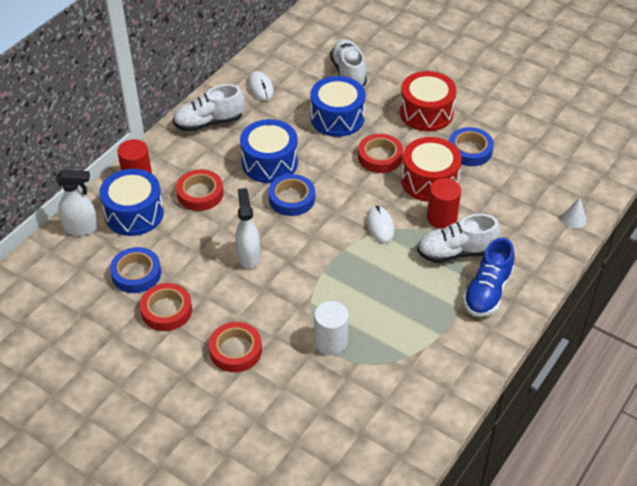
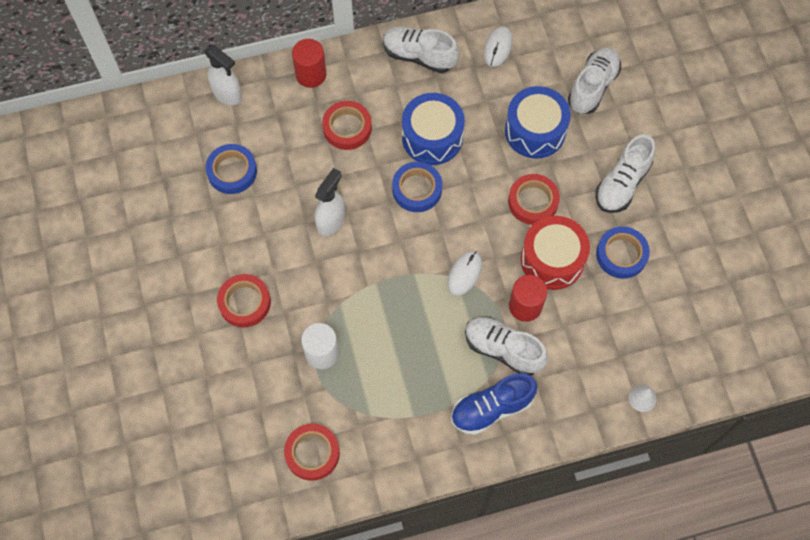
camera: 40 degrees right, 20 degrees up
(134, 213) = (278, 109): blue drum -> none
(166, 310) = (225, 224): red tape -> red tape (312, 453)
(426, 113) = (622, 184): red drum -> white shoe

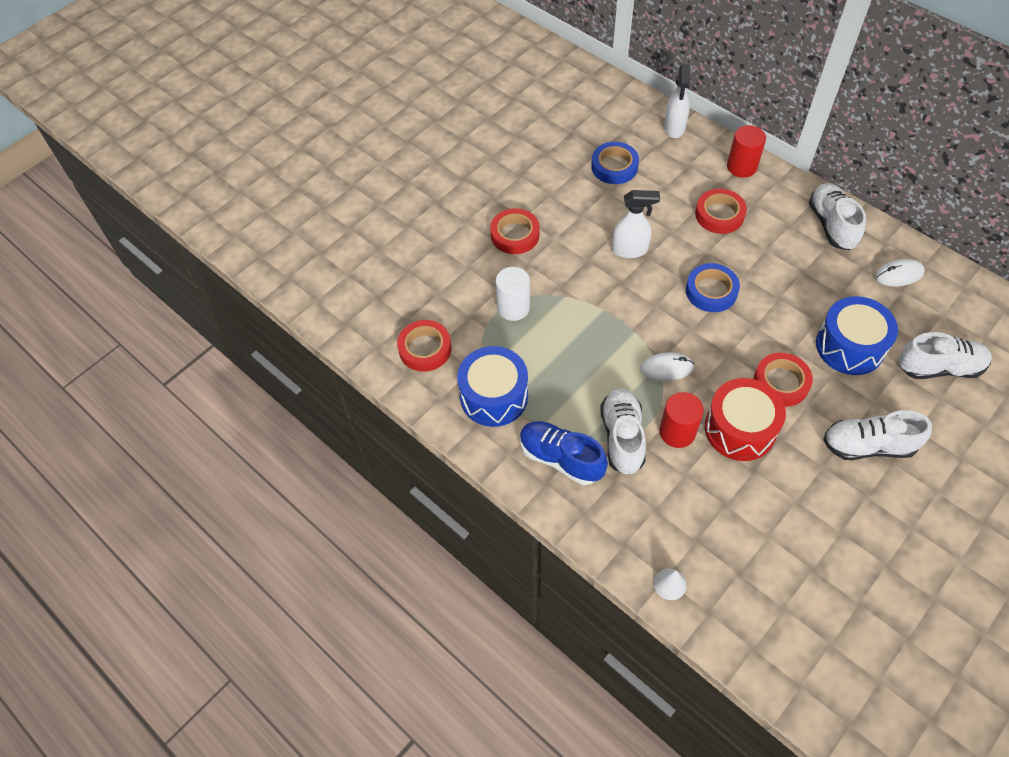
camera: 60 degrees right, 10 degrees down
(432, 137) = (768, 275): blue drum -> blue drum (494, 396)
(621, 254) = (797, 485): blue tape -> none

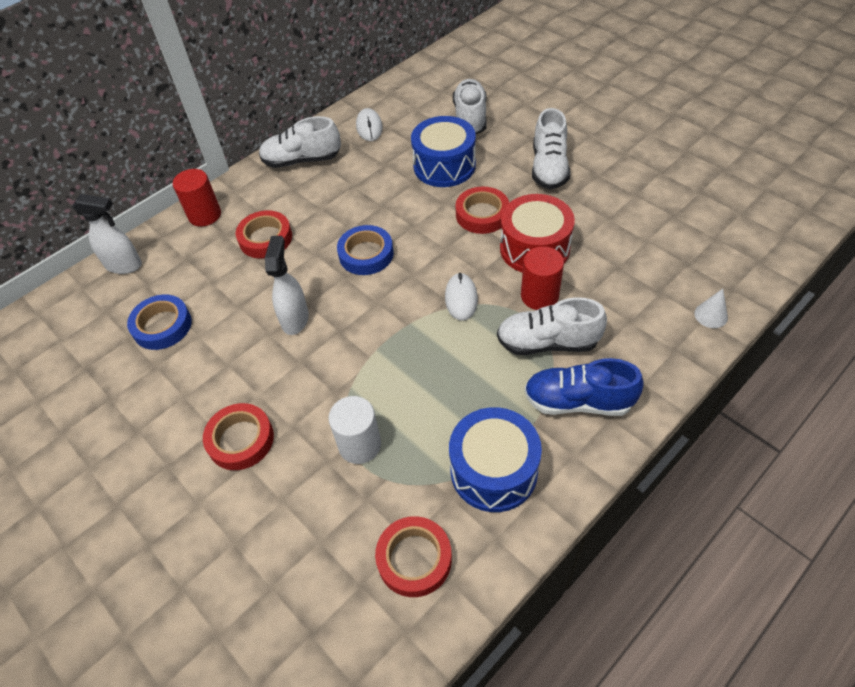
camera: 85 degrees left, 5 degrees down
(561, 458) = (578, 401): blue shoe -> blue shoe turned 60 degrees clockwise

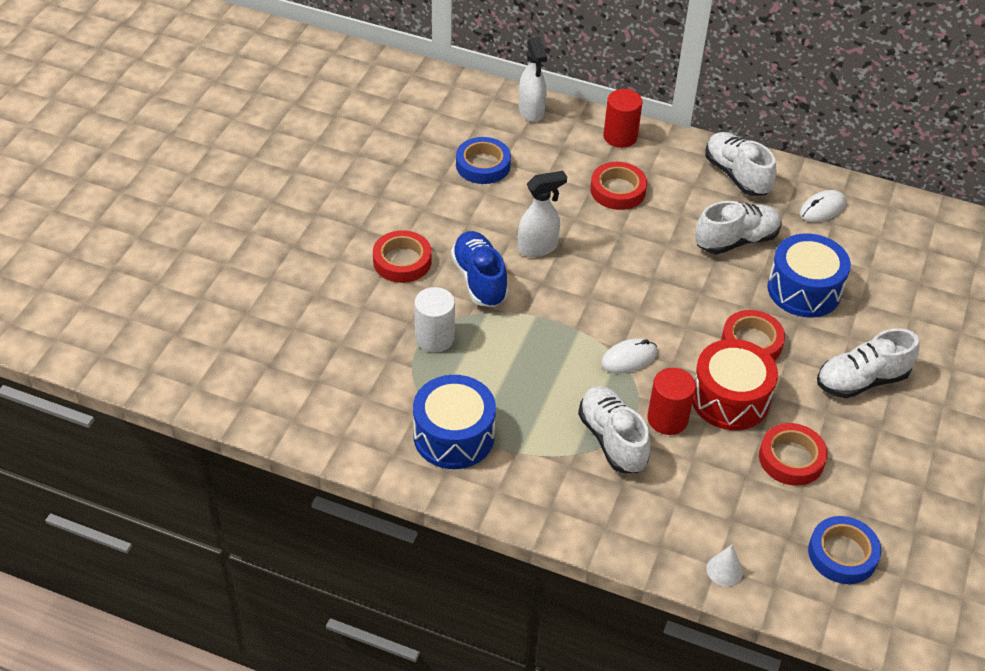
camera: 60 degrees right, 5 degrees down
(366, 254) = (642, 269): blue tape -> blue tape (842, 554)
(414, 559) = (352, 407): red tape -> red tape (791, 458)
(470, 118) = (897, 288): white shoe -> white shoe (736, 240)
(578, 401) = (556, 479): blue shoe -> blue shoe (479, 280)

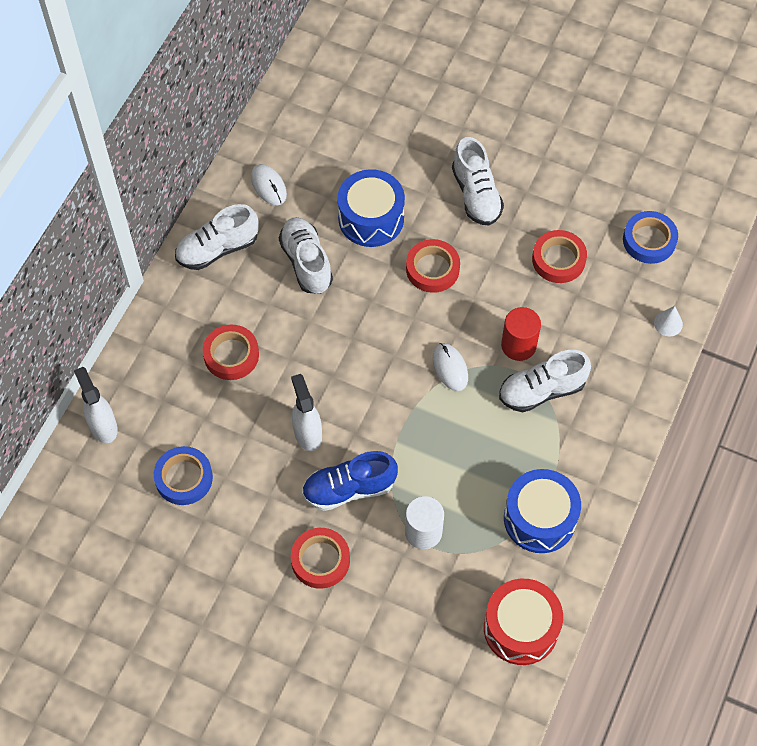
camera: 85 degrees left, 15 degrees up
(531, 111) = (103, 426): white spray bottle -> white spray bottle turned 105 degrees counterclockwise
(620, 136) = (151, 345): red cylinder -> none
(730, 399) = (496, 295): red drum -> red drum (521, 628)

